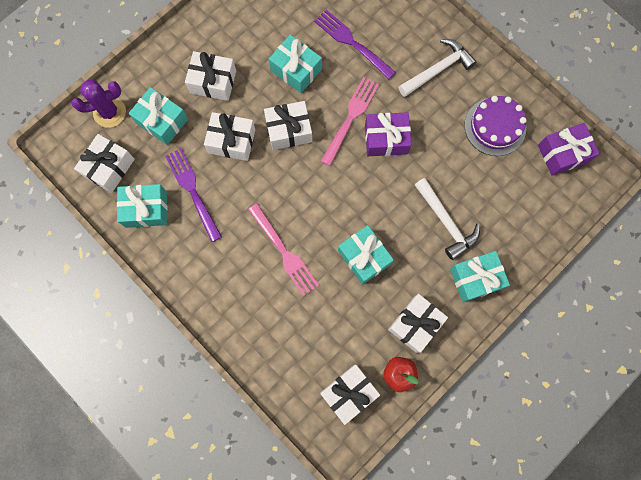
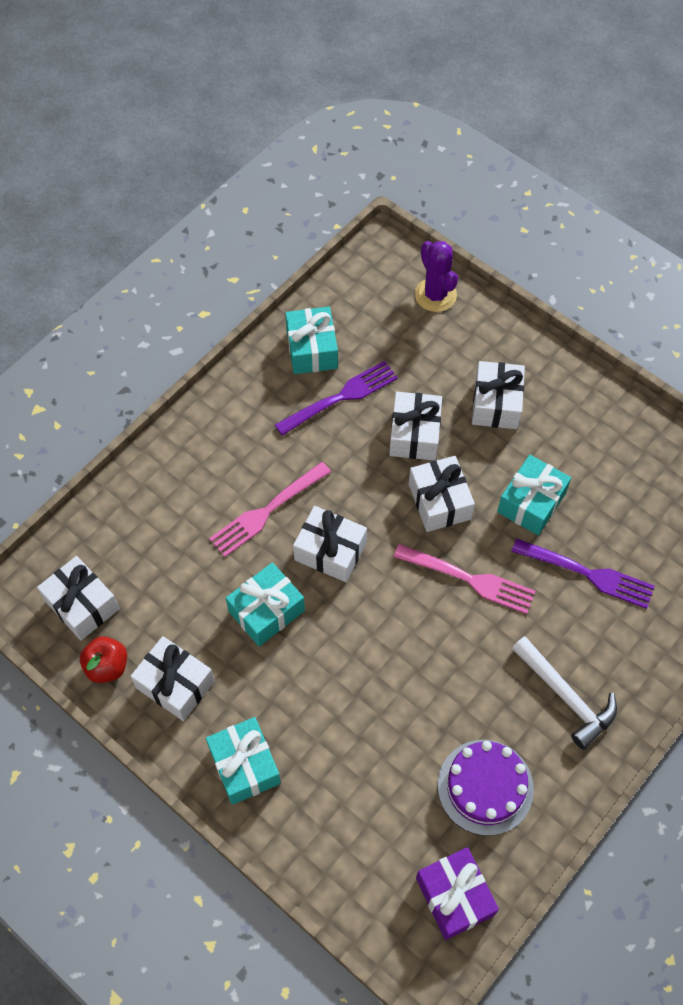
camera: 85 degrees right, 15 degrees down
(109, 167) = (362, 304): white gift -> white gift (330, 551)
(162, 121) = (431, 352): turquoise gift -> none
(352, 43) = (586, 573): purple fork -> purple fork turned 75 degrees clockwise
(386, 139) = (443, 629): purple gift -> none
(446, 222) = (326, 720): white hammer -> none

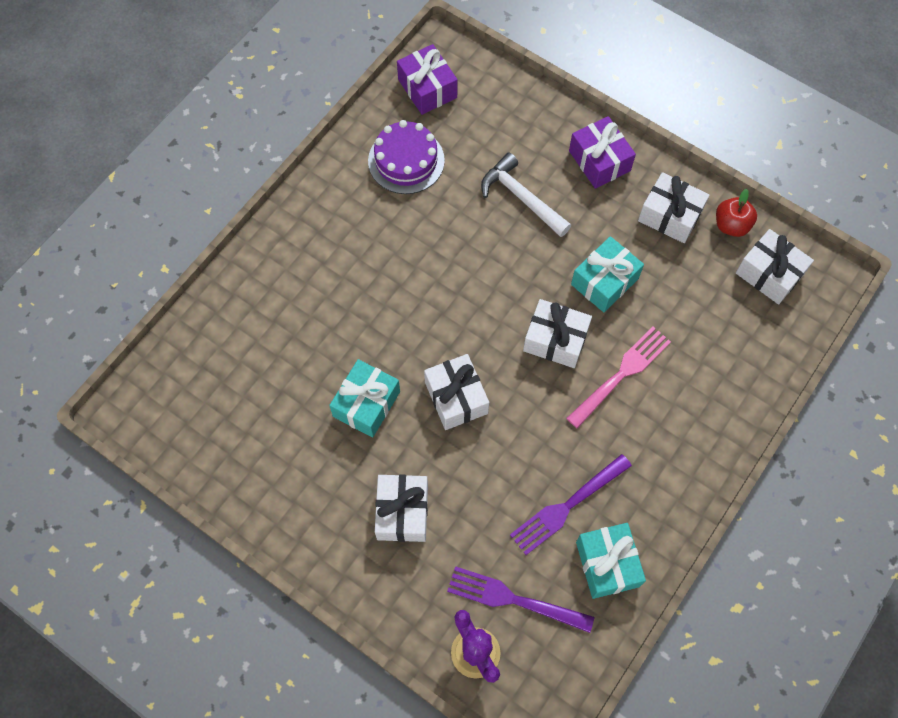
camera: 175 degrees right, 5 degrees up
(244, 765) = (599, 161): turquoise gift -> purple gift
(414, 434) = (486, 469): white gift -> none
(468, 579) = (425, 324): pink fork -> none
(566, 696) = (339, 232): white hammer -> white hammer (521, 197)
(586, 573) = (316, 338): purple fork -> purple fork (515, 599)

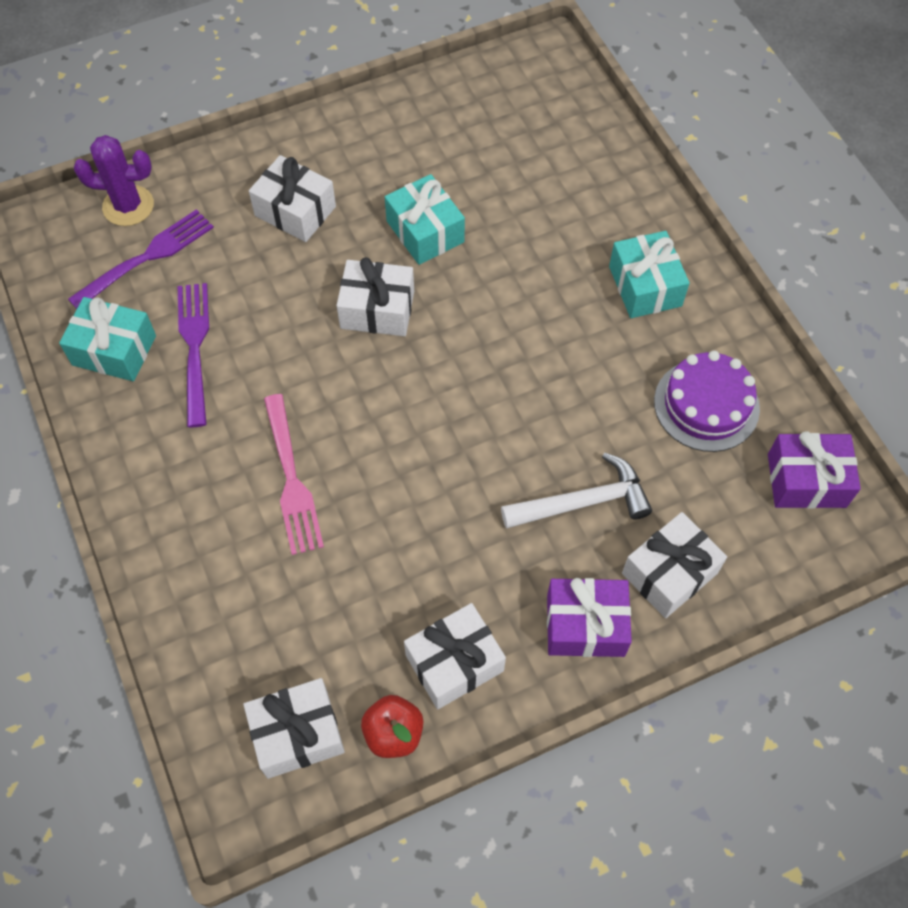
camera: 120 degrees right, 5 degrees down
(555, 340) = (377, 436): white gift -> white gift (669, 573)
(604, 281) = (414, 529): turquoise gift -> turquoise gift (645, 286)

